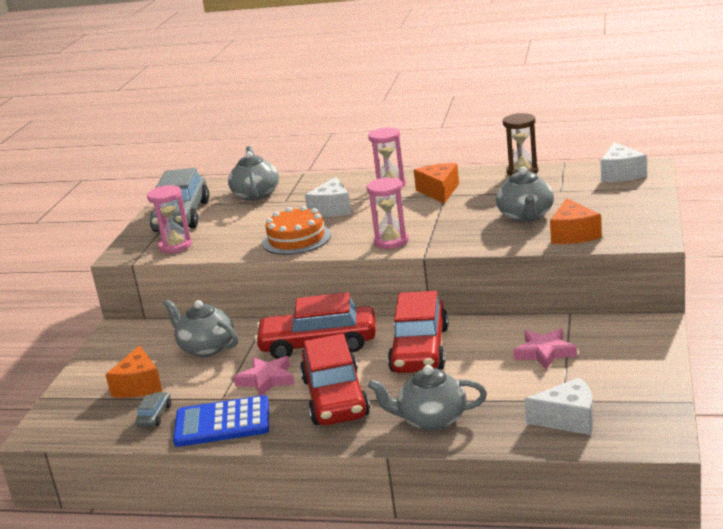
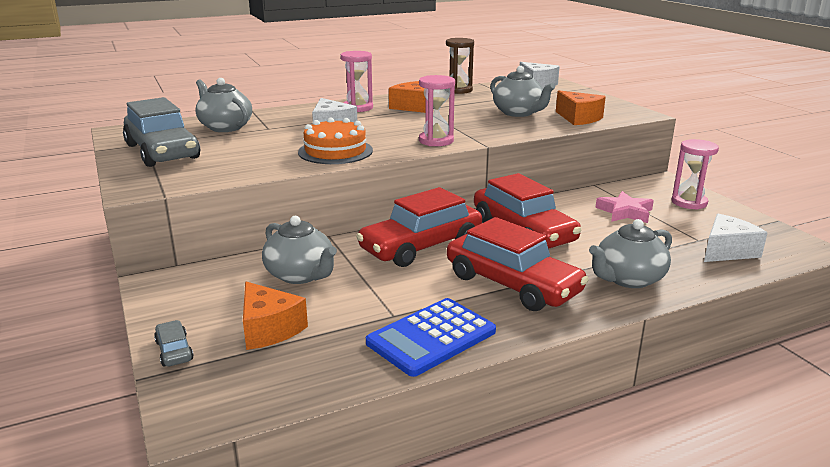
camera: 40 degrees left, 0 degrees up
(155, 416) = (337, 353): grey car -> grey car (174, 351)
(175, 246) = (198, 174): pink hourglass -> pink hourglass (689, 202)
(206, 348) = (301, 275): grey teapot -> grey teapot turned 135 degrees counterclockwise
(266, 380) = (416, 287): pink star -> none

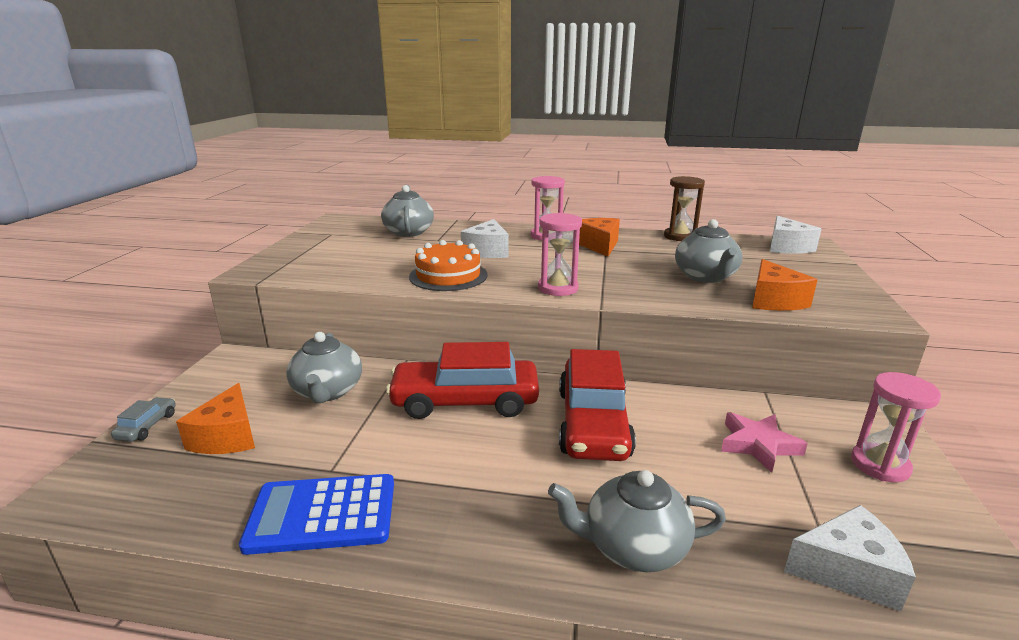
camera: 35 degrees right, 0 degrees up
(162, 152) = (328, 243): grey car -> none
(512, 284) = (487, 487): red car -> none

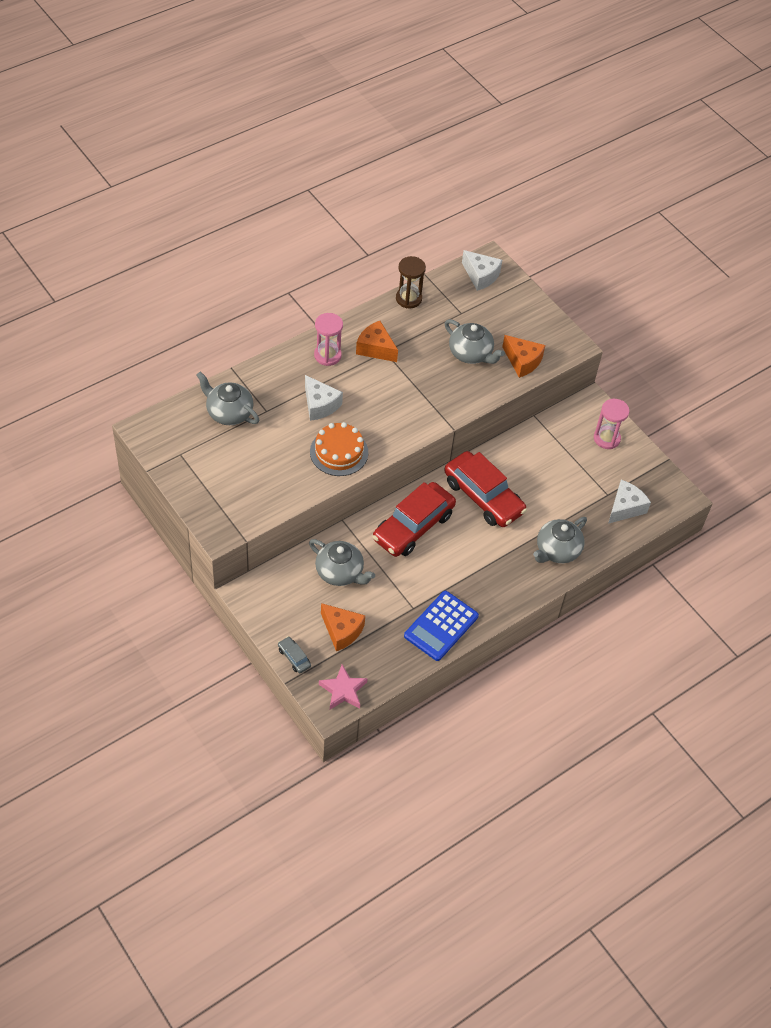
camera: 50 degrees left, 30 degrees up
(558, 288) = (412, 423): pink hourglass -> none
(758, 445) = (557, 460): pink star -> pink star (343, 690)

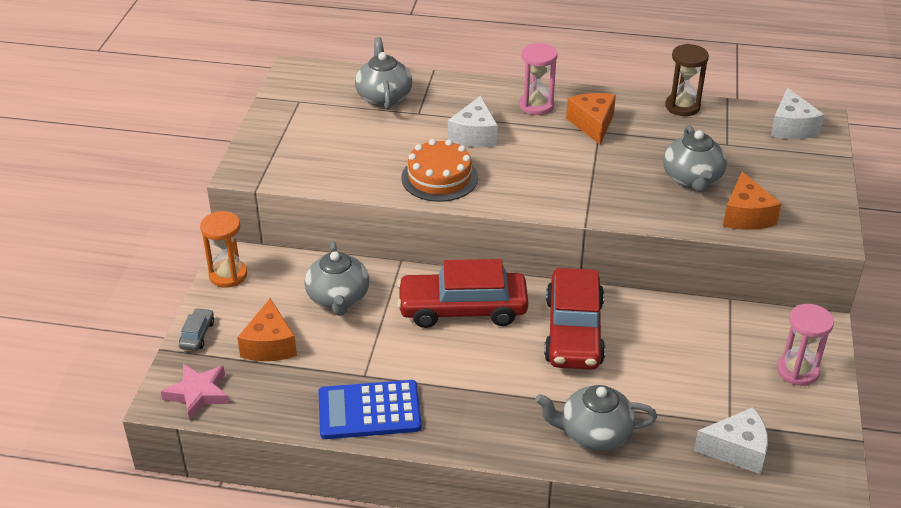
camera: 50 degrees right, 15 degrees down
(258, 607) = (228, 275): none -> orange hourglass

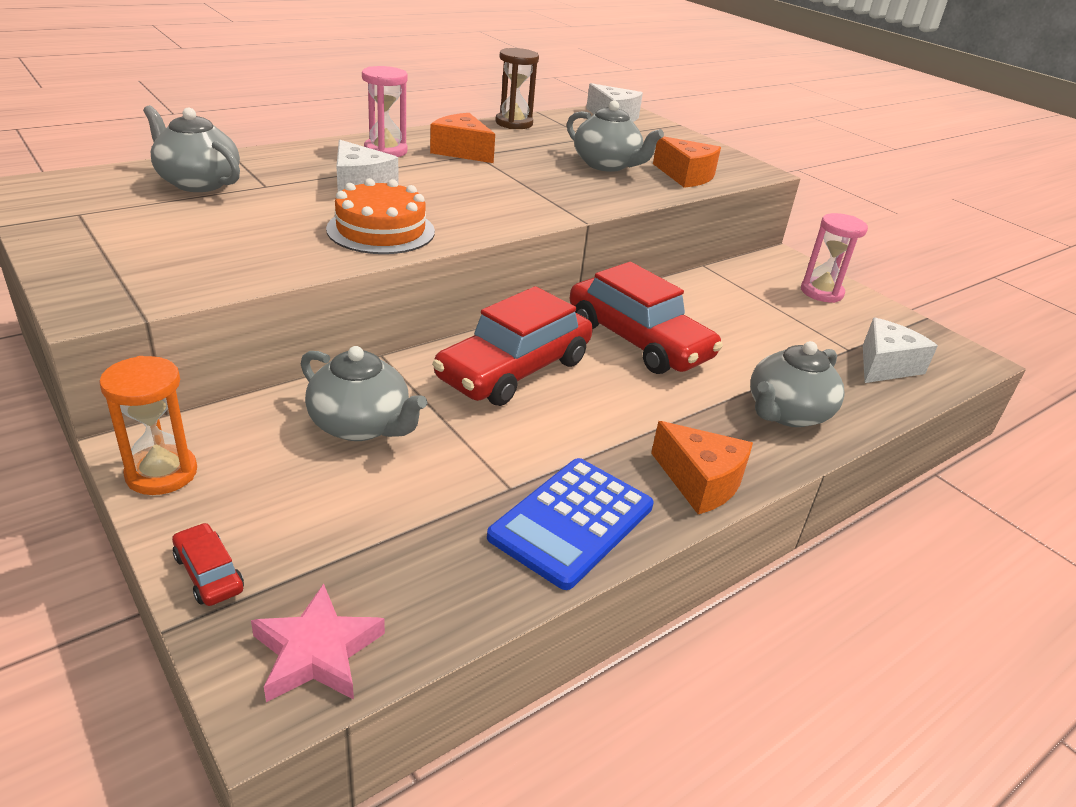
camera: 50 degrees left, 5 degrees down
(197, 335) = (209, 573): grey car -> red car
(269, 345) = (342, 523): orange cheese -> orange cheese (700, 482)

